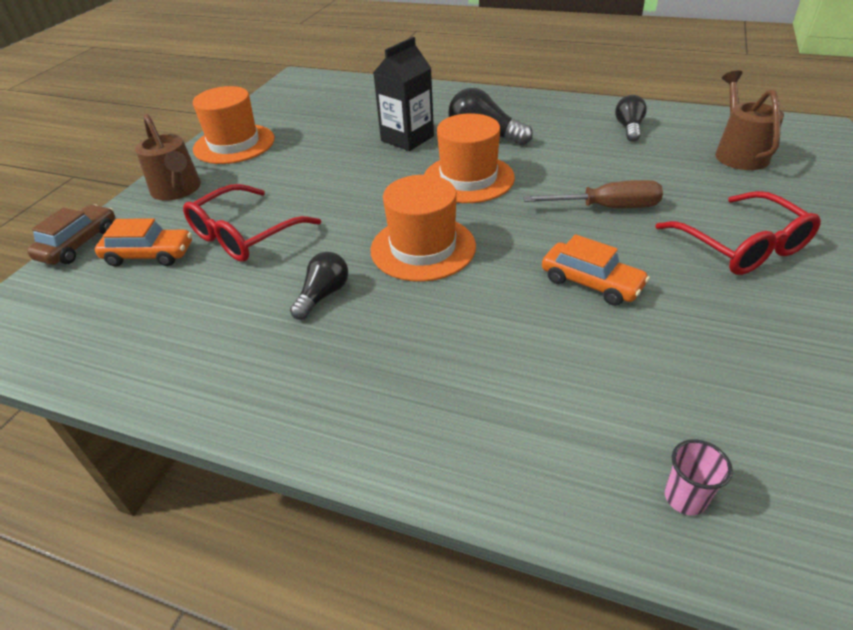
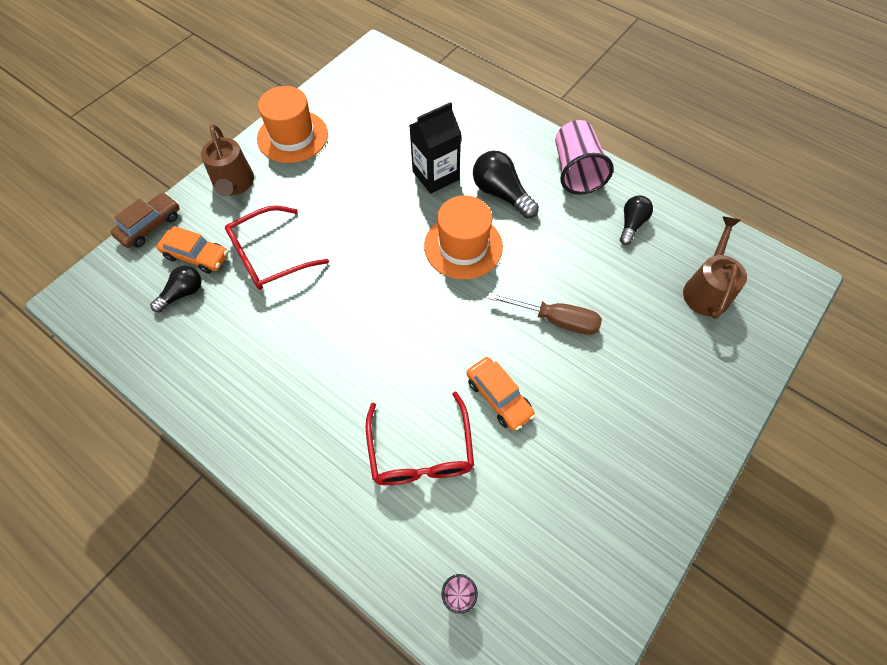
camera: 15 degrees right, 20 degrees up
(323, 295) = (305, 342): black light bulb -> black light bulb (183, 293)
(423, 248) = (393, 317): orange hat -> none
(548, 108) = (576, 171): none -> pink cup
(742, 246) = (635, 400): red glasses -> red glasses (421, 452)

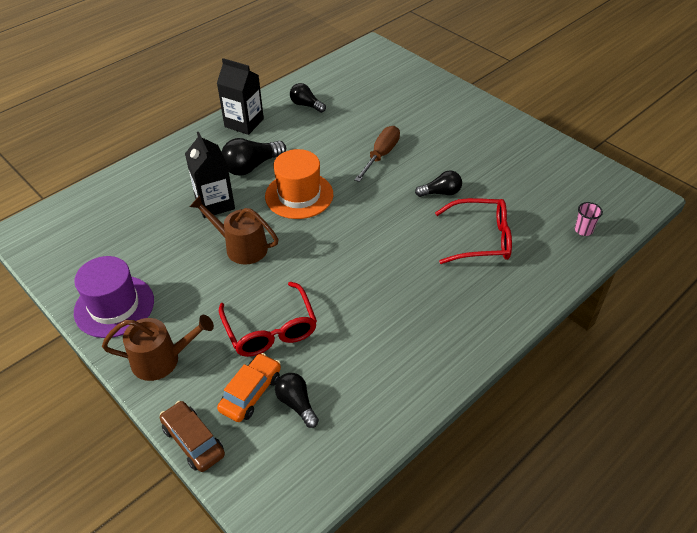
camera: 80 degrees left, 15 degrees down
(292, 136) = (114, 306): orange hat -> purple hat
(499, 397) = (441, 193): orange car -> black light bulb
(576, 171) = (244, 123): pink cup -> black carton
(706, 290) = (371, 84): brown watering can -> brown watering can (241, 247)

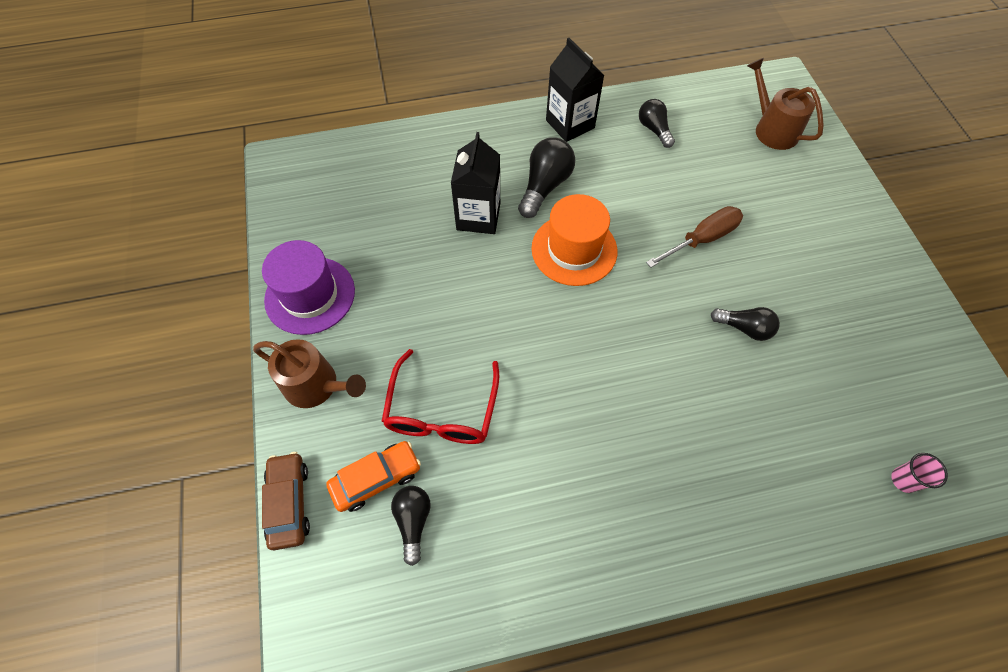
camera: 30 degrees right, 15 degrees up
(241, 247) = (473, 287): brown watering can -> brown watering can (772, 129)
(251, 166) = (544, 186): black light bulb -> black light bulb turned 120 degrees clockwise
(481, 239) = (756, 420): red glasses -> none

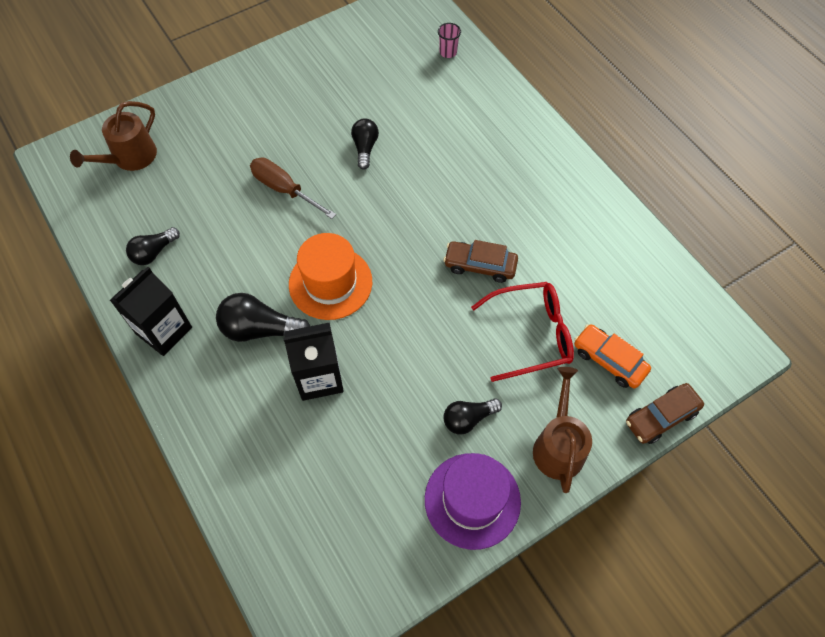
camera: 110 degrees left, 0 degrees up
(413, 521) = (625, 321): black light bulb -> black light bulb (468, 419)
(545, 391) = (480, 265): none -> brown car

